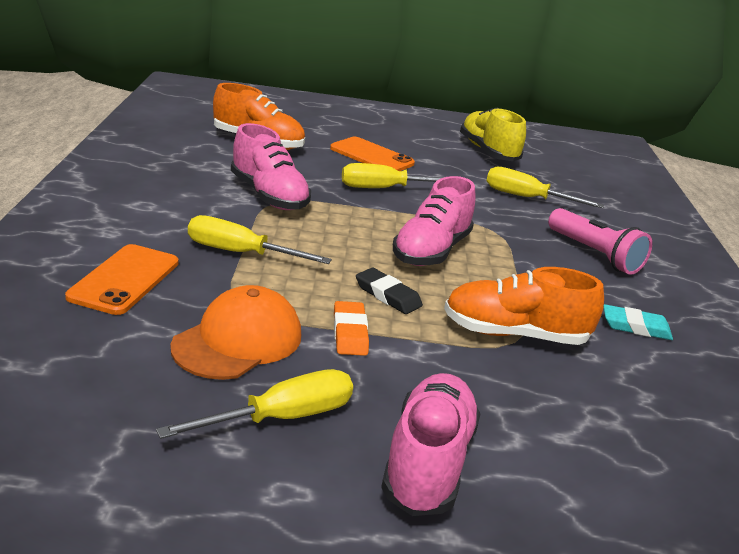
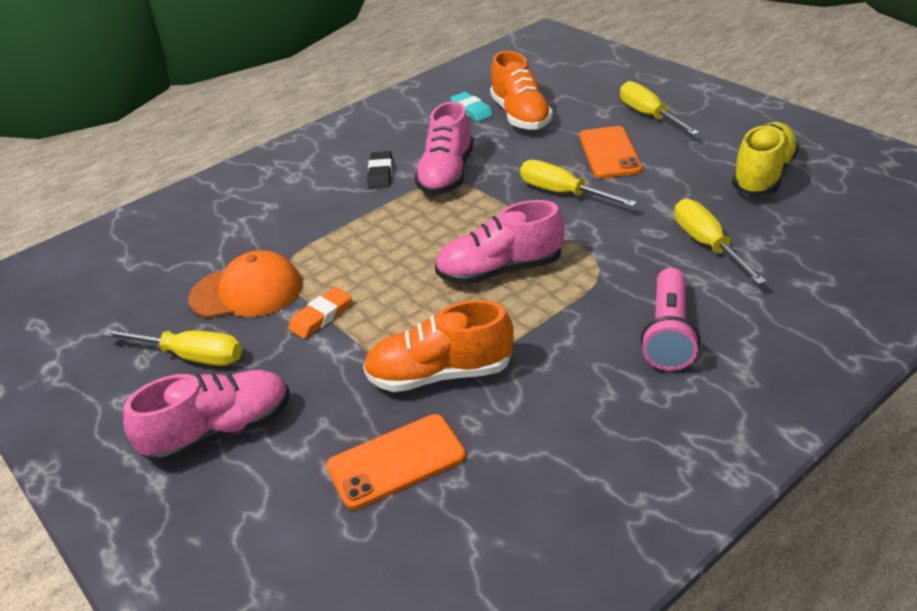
camera: 55 degrees right, 10 degrees up
(124, 279) = (250, 219): orange phone -> orange phone (396, 461)
(240, 253) = (348, 222): yellow screwdriver -> yellow screwdriver (649, 115)
(387, 295) = (396, 297): black eraser -> black eraser (380, 173)
(514, 334) = (440, 374): orange shoe -> orange shoe turned 60 degrees counterclockwise
(635, 327) = (568, 421): turquoise eraser -> turquoise eraser (471, 110)

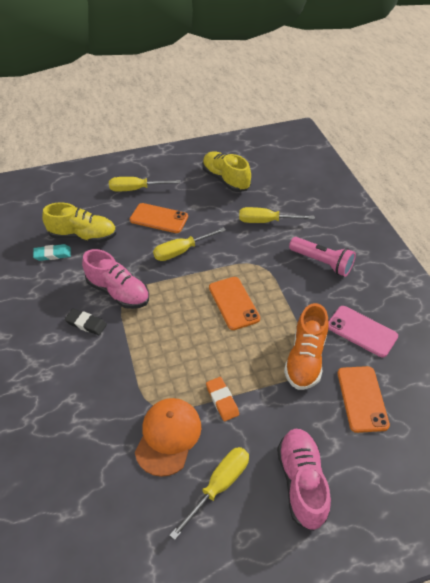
camera: 70 degrees left, 10 degrees up
(500, 270) = (233, 303): pink shoe -> orange phone
(520, 116) = (83, 236): orange shoe -> yellow shoe
(543, 425) = (361, 331): none -> pink phone

